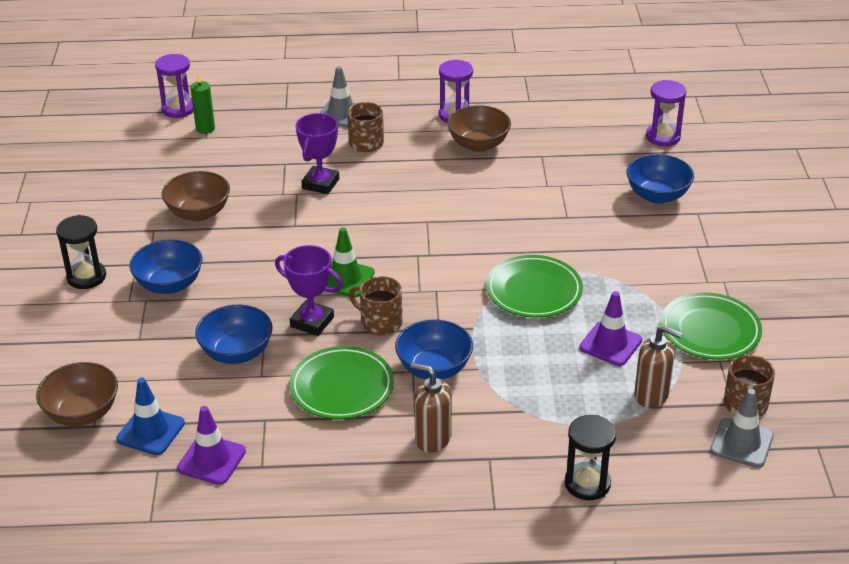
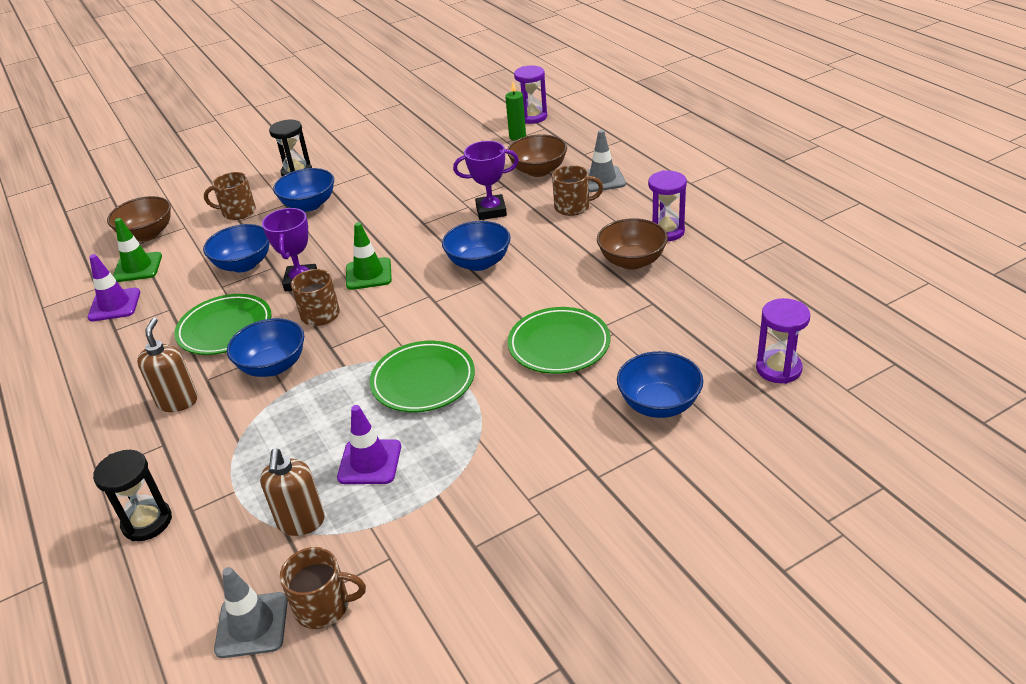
camera: 65 degrees right, 0 degrees up
(119, 336) = (238, 212): none -> brown mug
(151, 431) = (137, 267): blue traffic cone -> green traffic cone
(198, 213) = (406, 179): brown bowl -> brown bowl (538, 171)
(396, 215) = (479, 263): none -> blue bowl
(710, 330) = (438, 531): green plate -> green plate (559, 344)

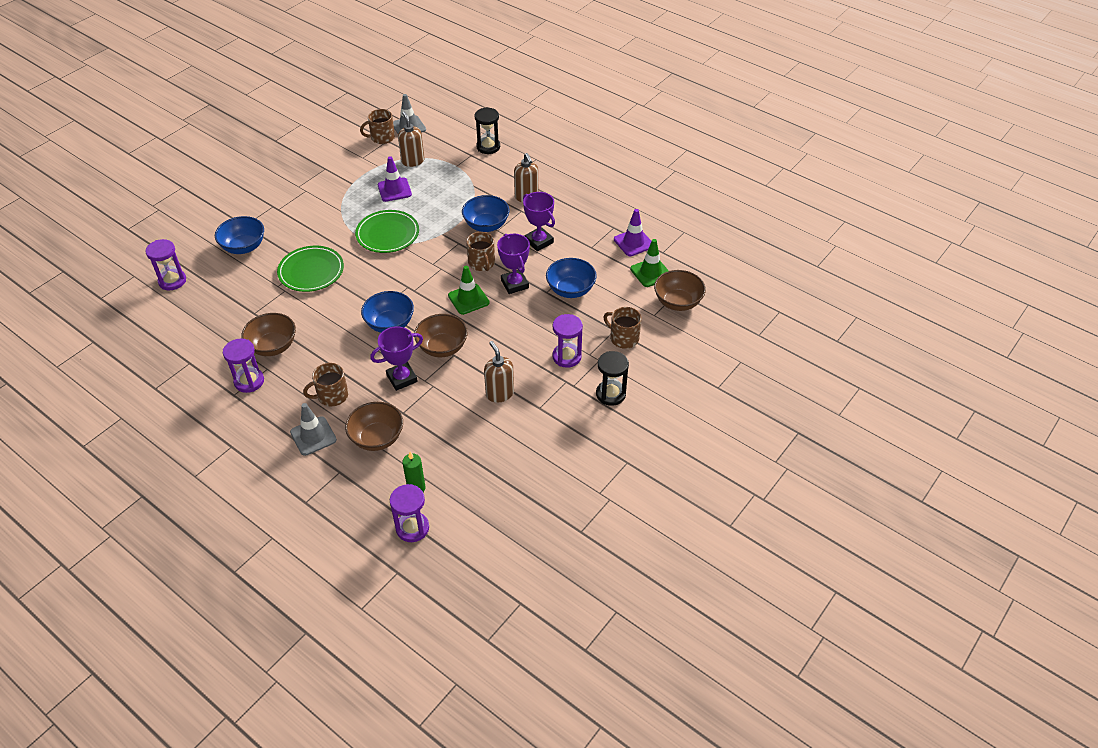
camera: 155 degrees right, 10 degrees up
(225, 328) = (539, 241): green plate -> purple trophy
(238, 212) = (623, 338): brown mug -> brown mug turned 120 degrees counterclockwise
(309, 205) = (566, 357): blue bowl -> purple hourglass
(399, 186) = (499, 393): none -> brown soap dispenser
(431, 231) = (442, 347): none -> brown bowl

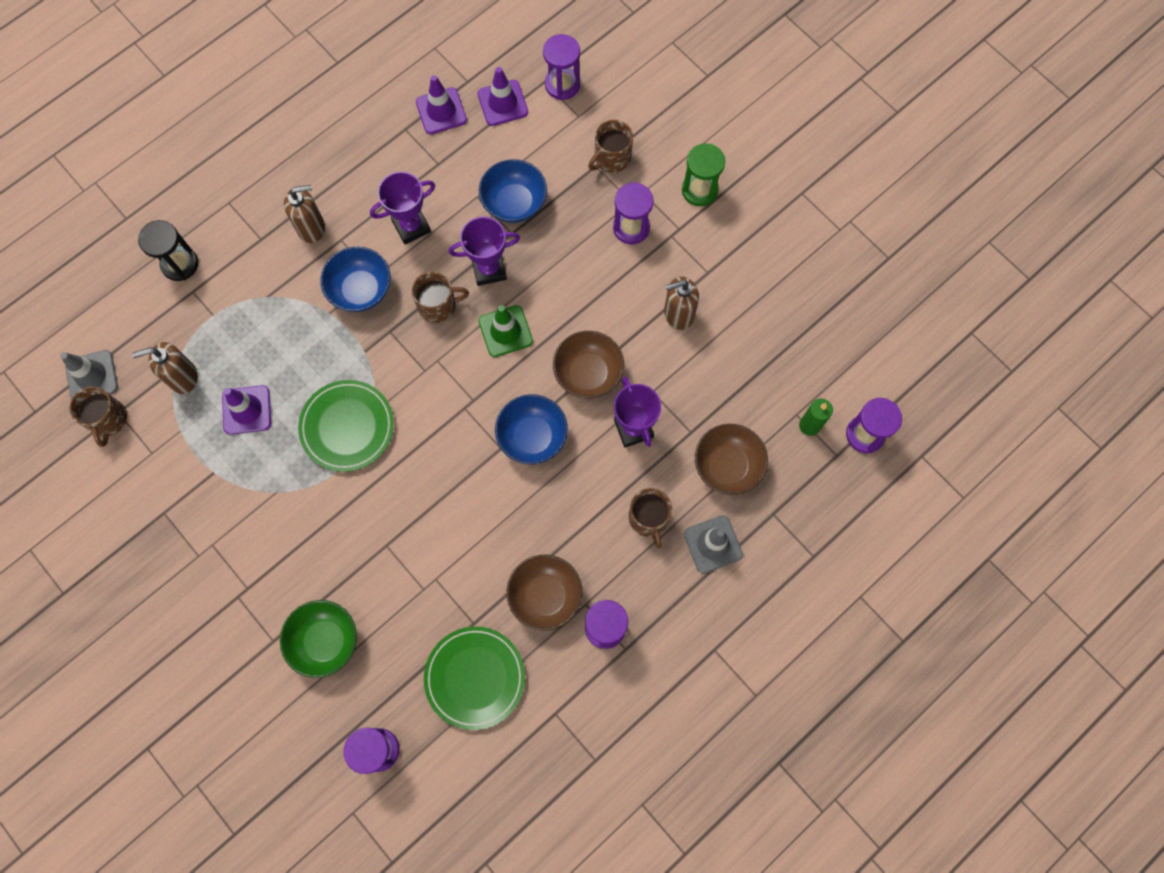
camera: 80 degrees left, 25 degrees up
(244, 247) = (325, 641): blue bowl -> green bowl
(311, 271) = (403, 540): green plate -> green plate (475, 678)
(610, 394) = (699, 190): black hourglass -> green hourglass
(650, 272) = (502, 103): green traffic cone -> purple traffic cone
(677, 302) = (562, 84): brown bowl -> purple hourglass

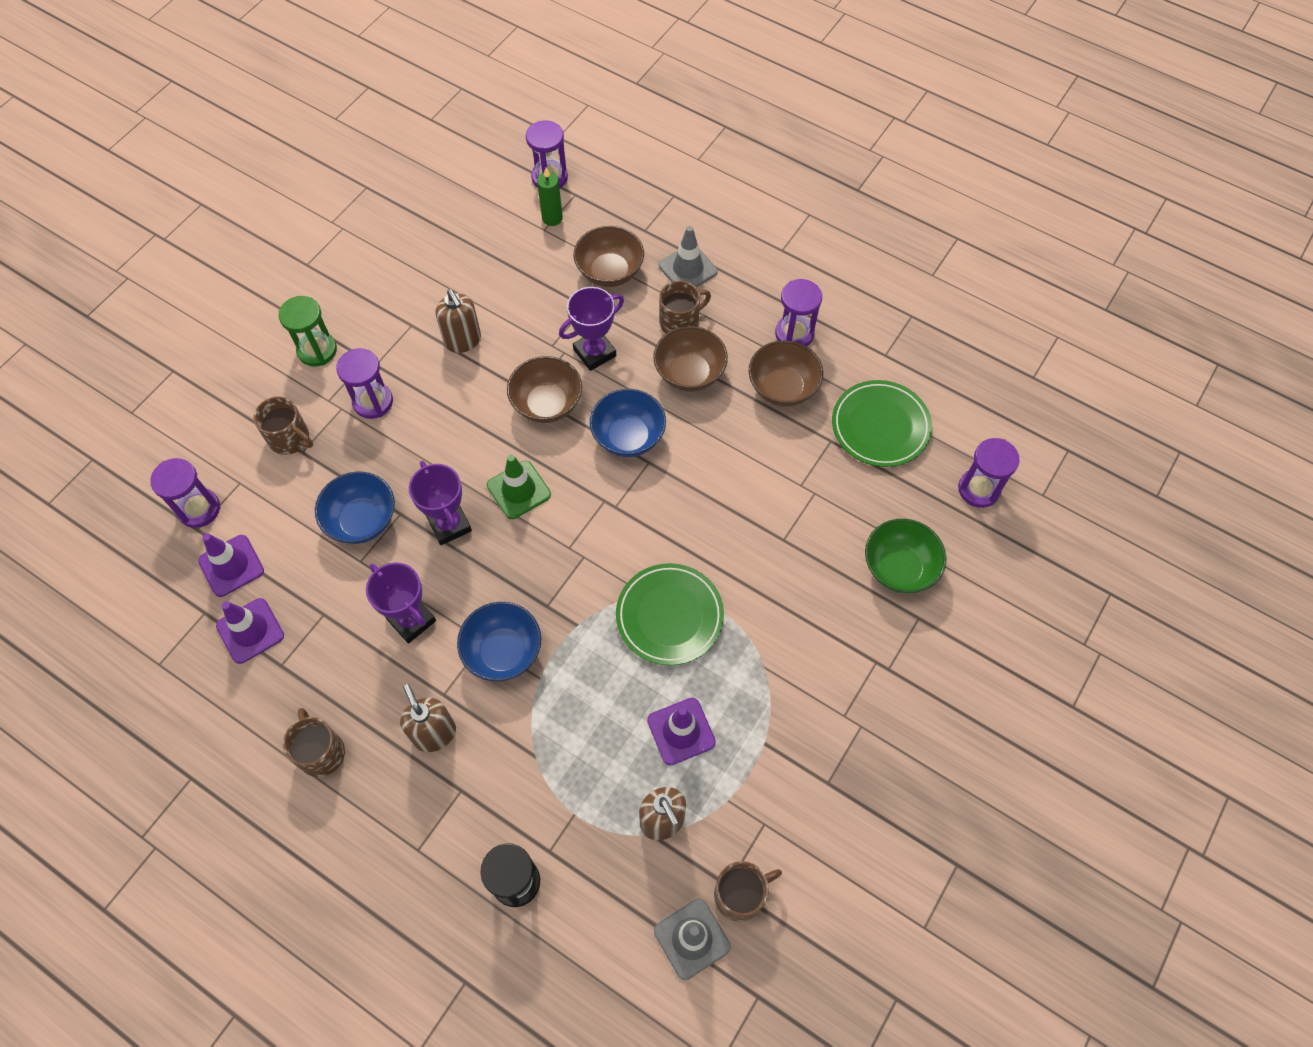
camera: 105 degrees left, 10 degrees down
(438, 305) = (504, 564): brown mug -> brown mug (321, 752)
(586, 511) = (689, 373): none -> brown bowl

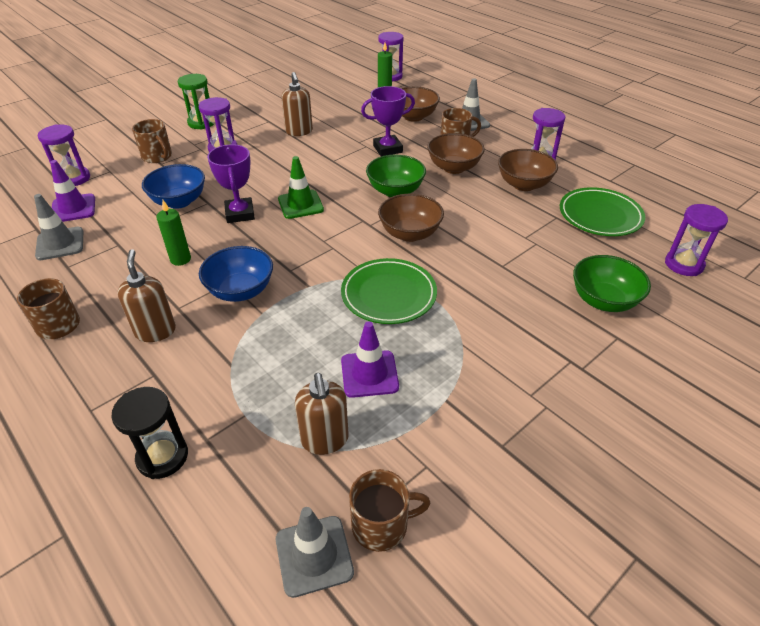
camera: 15 degrees right, 20 degrees down
(250, 631) = (60, 244): purple traffic cone -> grey traffic cone
(411, 620) = (180, 259): purple trophy -> green candle
(547, 404) = (342, 167): brown bowl -> brown bowl (410, 233)
(628, 437) = (395, 191): blue bowl -> green bowl

